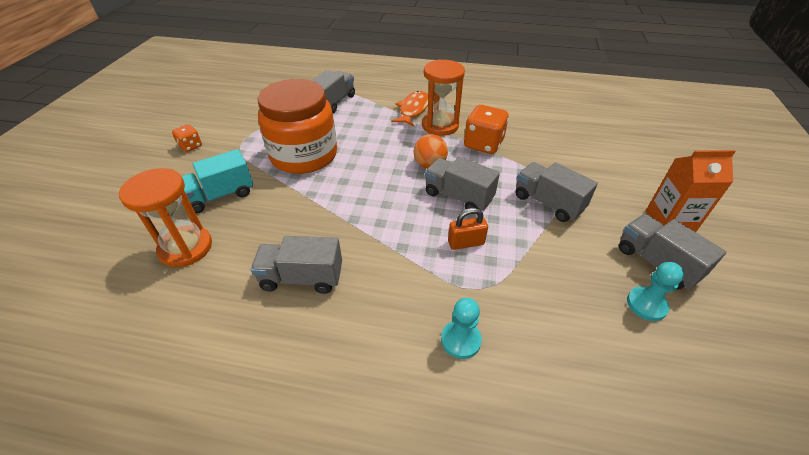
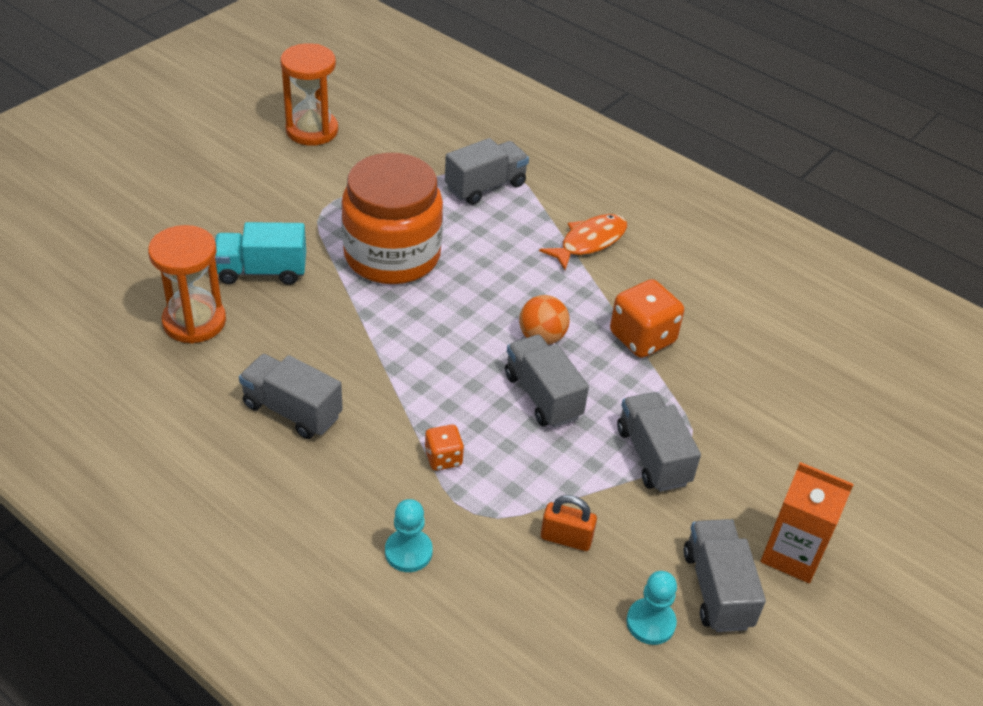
camera: 25 degrees right, 0 degrees up
(190, 146) = (264, 185): orange dice -> orange dice (443, 458)
(440, 125) = (606, 283): orange hourglass -> orange hourglass (312, 130)
(466, 243) = (502, 456): orange padlock -> orange padlock (566, 538)

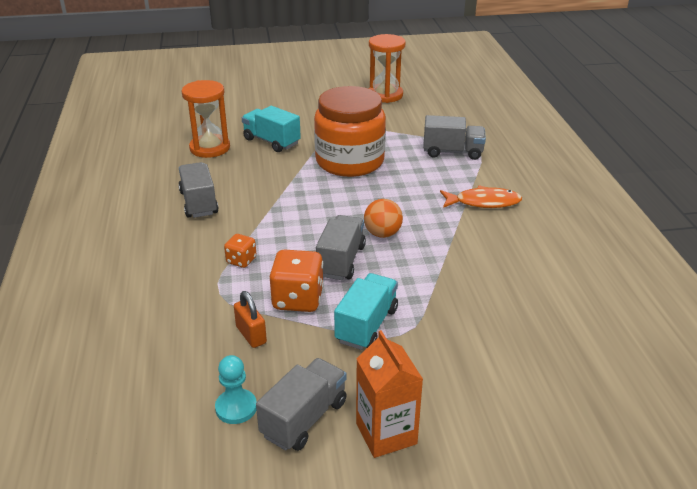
camera: 45 degrees right, 10 degrees down
(408, 552) = (160, 291): turquoise pawn -> none
(642, 338) = (449, 263): orange dice -> orange dice (298, 299)
(652, 456) = (366, 325): grey truck -> turquoise truck

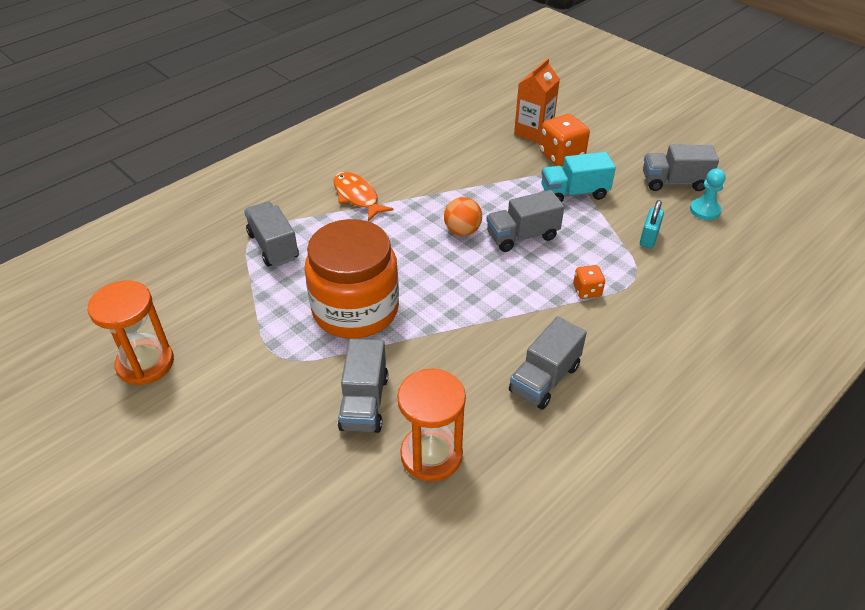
camera: 125 degrees left, 10 degrees up
(251, 335) = (649, 238): orange padlock -> turquoise padlock
(271, 141) = (364, 402): turquoise truck -> grey truck
(298, 299) = (589, 235): orange dice -> orange dice (561, 156)
(386, 433) = (643, 152): orange carton -> orange carton (533, 132)

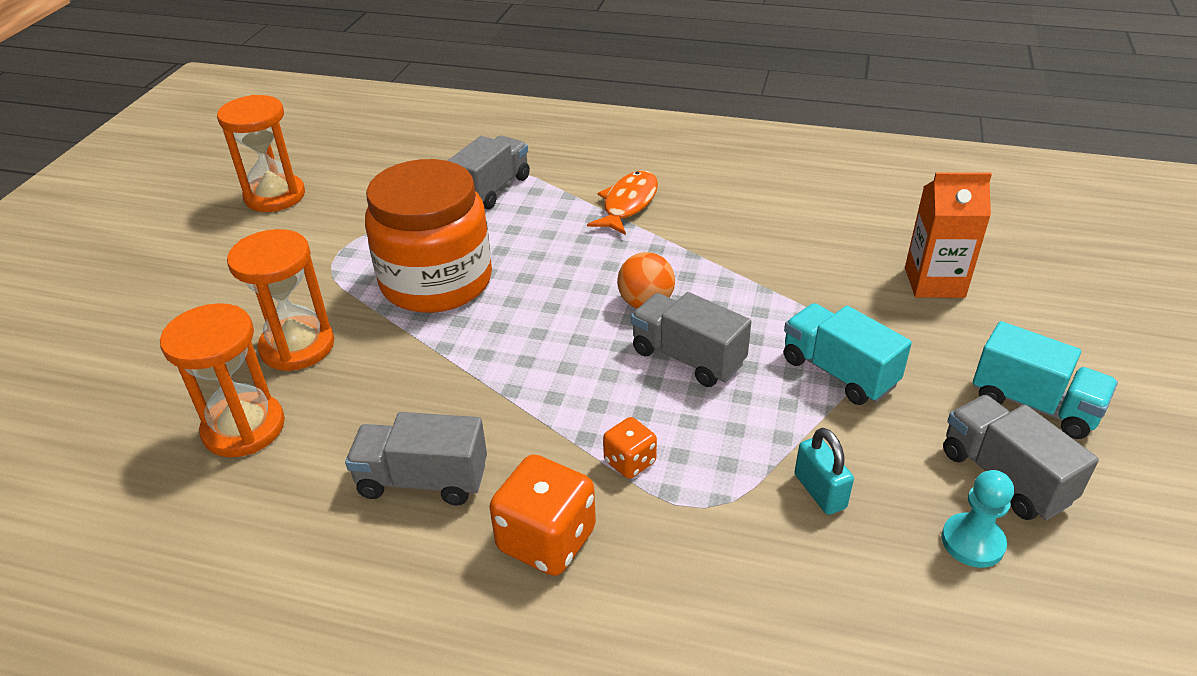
camera: 60 degrees right, 5 degrees down
(364, 402) = (297, 346): grey truck -> orange hourglass
(561, 156) = (912, 329): orange dice -> orange dice (546, 540)
(637, 151) = (1034, 404): none -> turquoise truck
(649, 238) = (819, 491): turquoise padlock -> turquoise padlock turned 75 degrees clockwise

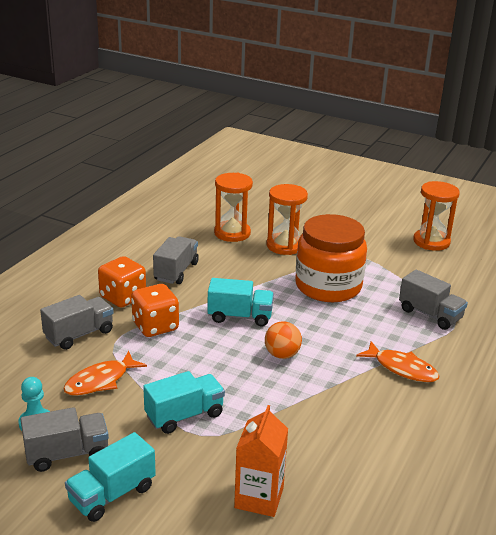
camera: 100 degrees right, 10 degrees down
(559, 362) = (240, 316): none -> turquoise truck
(630, 462) = (155, 326): orange dice -> orange dice, size x1.79
(687, 358) = (224, 360): grey truck -> grey truck (79, 334)
(819, 491) = (100, 381): turquoise padlock -> orange fish

